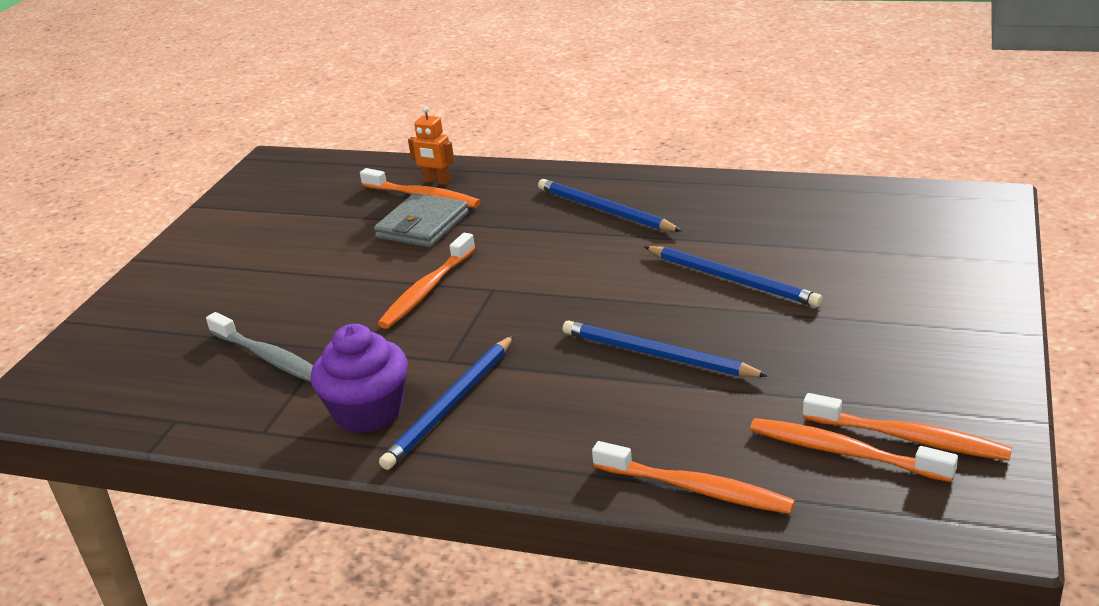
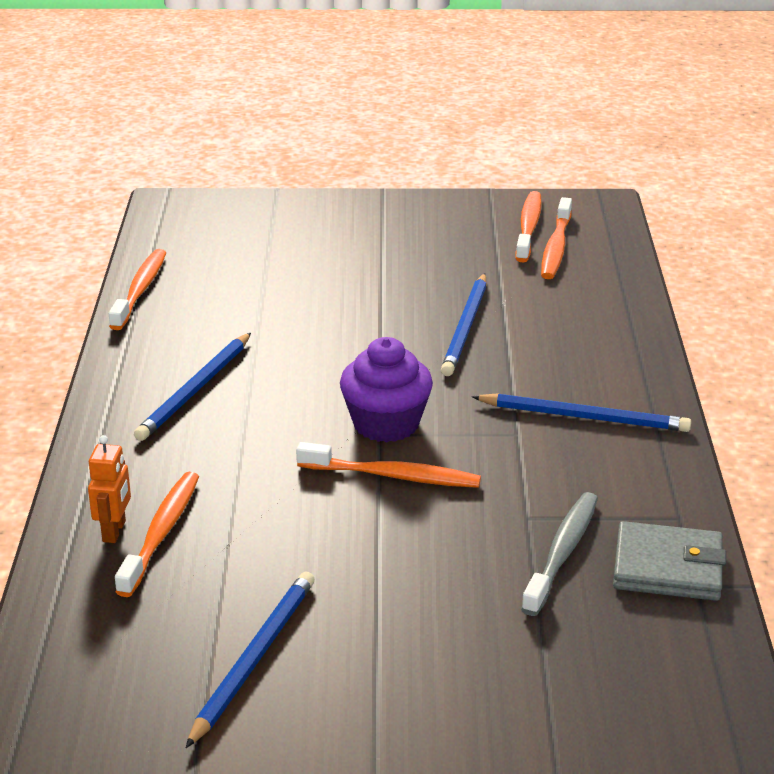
camera: 110 degrees left, 0 degrees up
(368, 412) = (617, 461): purple cupcake -> purple cupcake (386, 424)
(422, 225) = (243, 514): grey wallet -> grey wallet (668, 567)
(696, 489) = (626, 295): orange toothbrush -> orange toothbrush (140, 290)
(732, 279) = (331, 305): blue pencil -> blue pencil (254, 658)

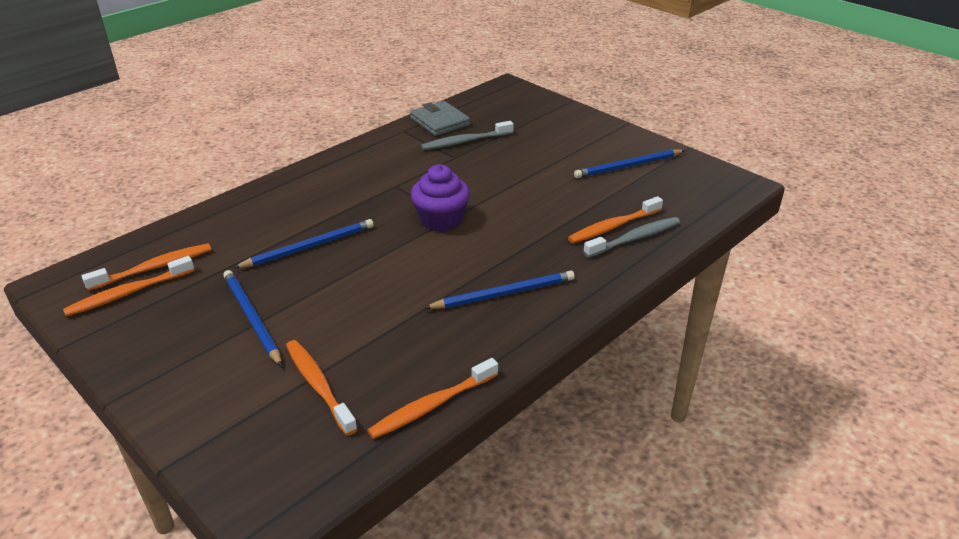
camera: 135 degrees left, 5 degrees up
(114, 531) = (634, 238): orange robot -> grey toothbrush
(393, 476) = (478, 197): orange toothbrush -> orange toothbrush (318, 385)
(584, 417) = (356, 176): blue pencil -> blue pencil (252, 318)

